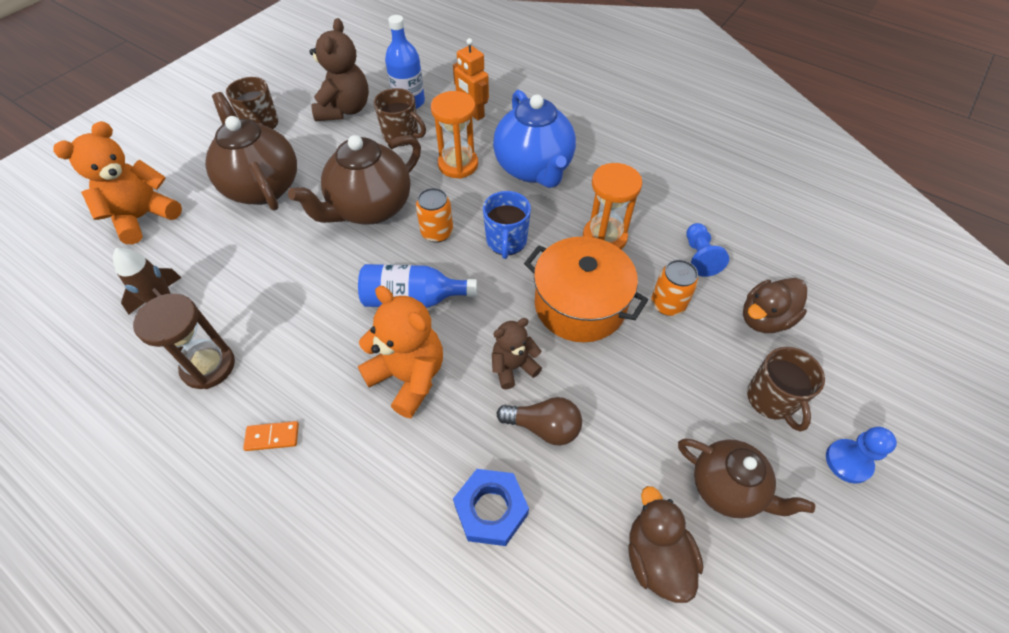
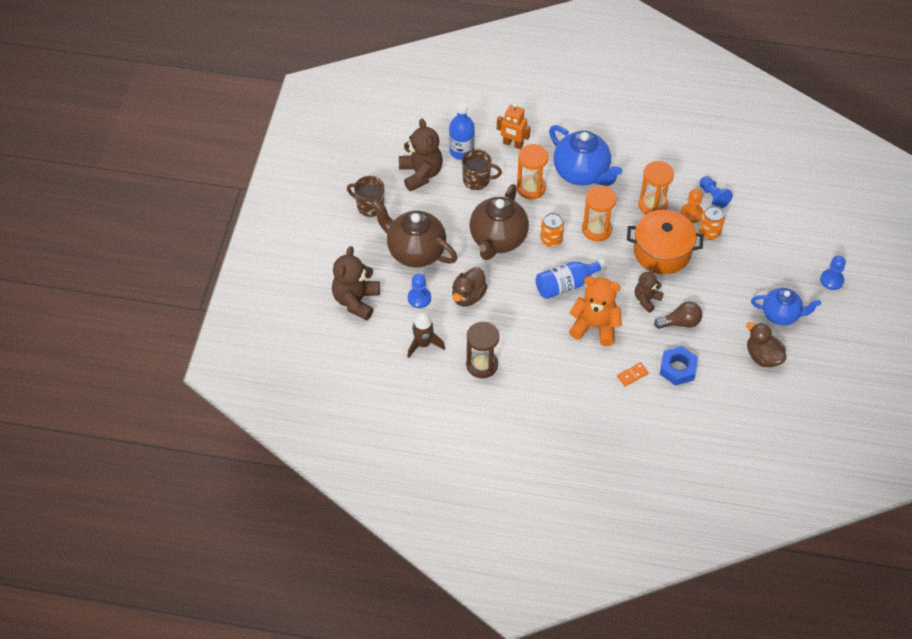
camera: 25 degrees left, 0 degrees up
(143, 217) = (356, 301): orange teddy bear -> brown teddy bear
(215, 242) = (419, 298): none -> blue pawn
(272, 437) = (547, 382): orange domino -> orange domino (632, 375)
(506, 241) = (596, 229): blue mug -> orange hourglass
(654, 268) = (691, 214): none -> orange pawn
(726, 488) = (781, 315): brown teapot -> blue teapot
(764, 319) = (764, 221): brown duck -> brown duck (468, 296)
(771, 399) = (785, 264): brown mug -> none

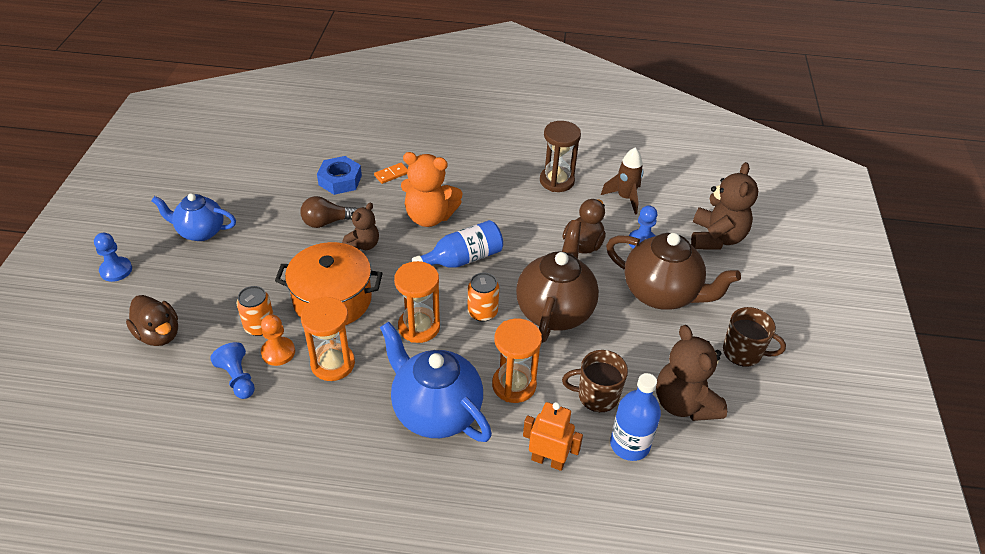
camera: 175 degrees right, 10 degrees down
(762, 356) = (239, 192): brown duck -> brown duck (159, 334)

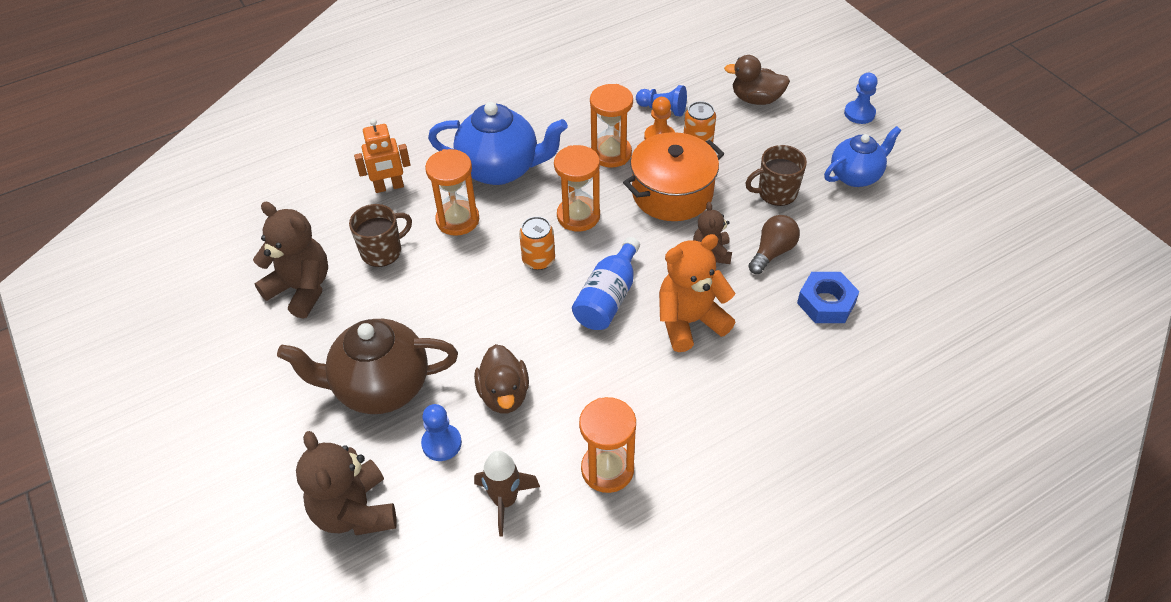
camera: 145 degrees right, 5 degrees up
(391, 174) = (789, 346): orange domino -> none
(555, 310) = (475, 302): brown teapot -> none
(557, 181) = (607, 469): brown hourglass -> orange hourglass
(629, 444) = (332, 231): blue bottle -> none
(743, 352) = (264, 372): brown mug -> brown mug (776, 192)

